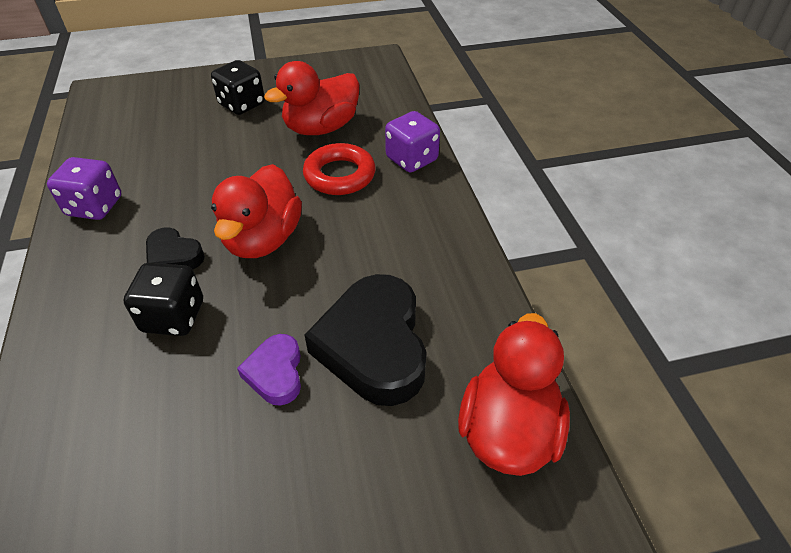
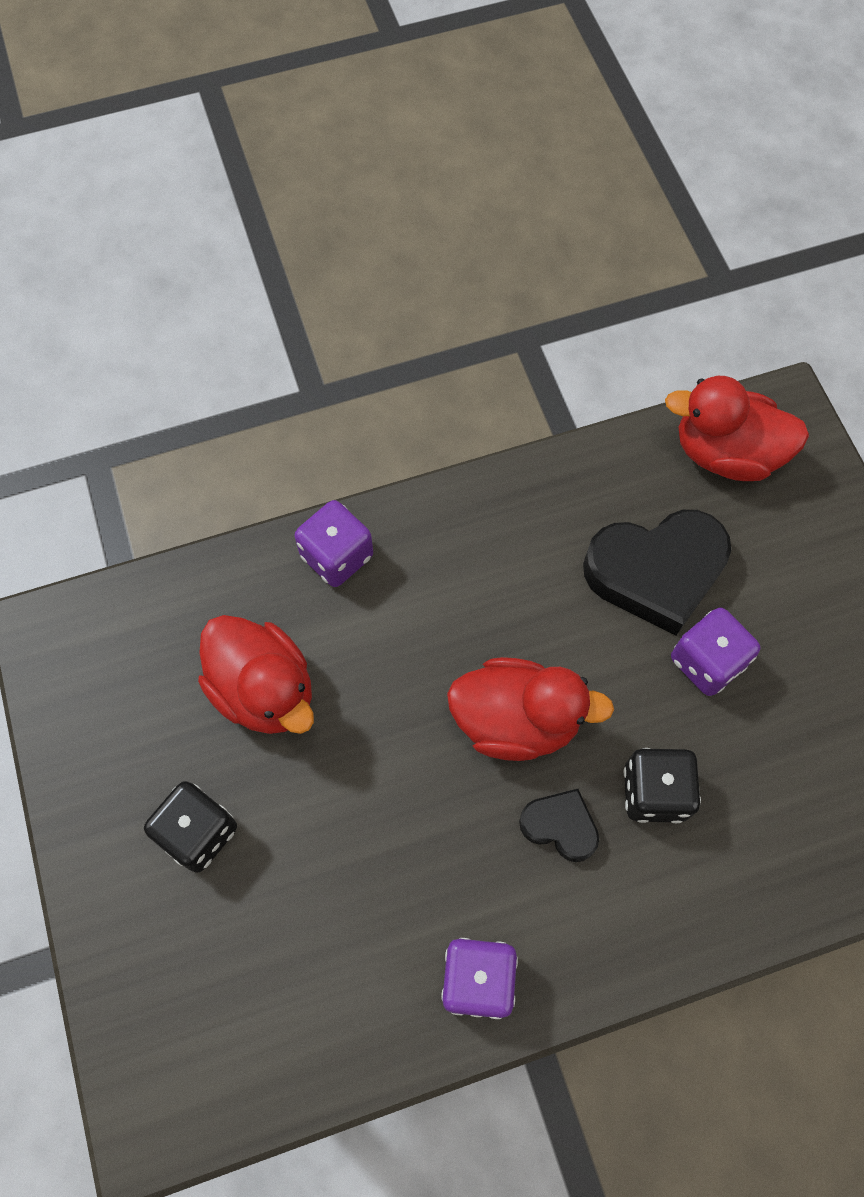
camera: 95 degrees left, 20 degrees up
(173, 256) = (560, 826): black heart -> black heart turned 90 degrees counterclockwise
(275, 373) = (707, 662): purple heart -> purple dice
(339, 175) = (378, 646): red ring -> none

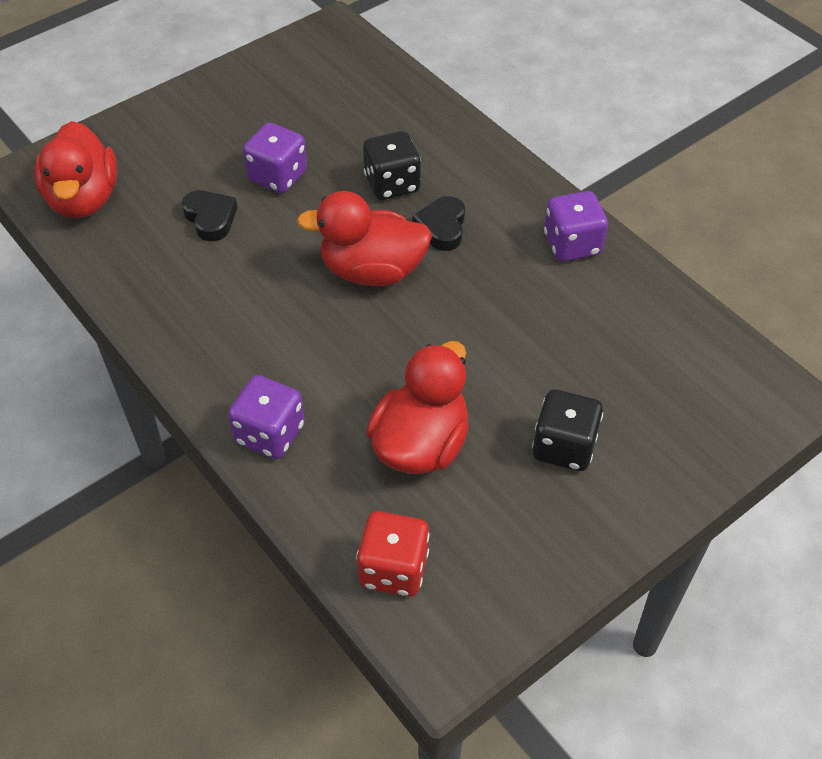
camera: 110 degrees left, 15 degrees down
(144, 619) = (393, 569): none -> red dice
(516, 720) = (372, 271): red duck -> red duck turned 75 degrees counterclockwise
(656, 572) = (210, 218): black heart -> black heart, size x0.51

